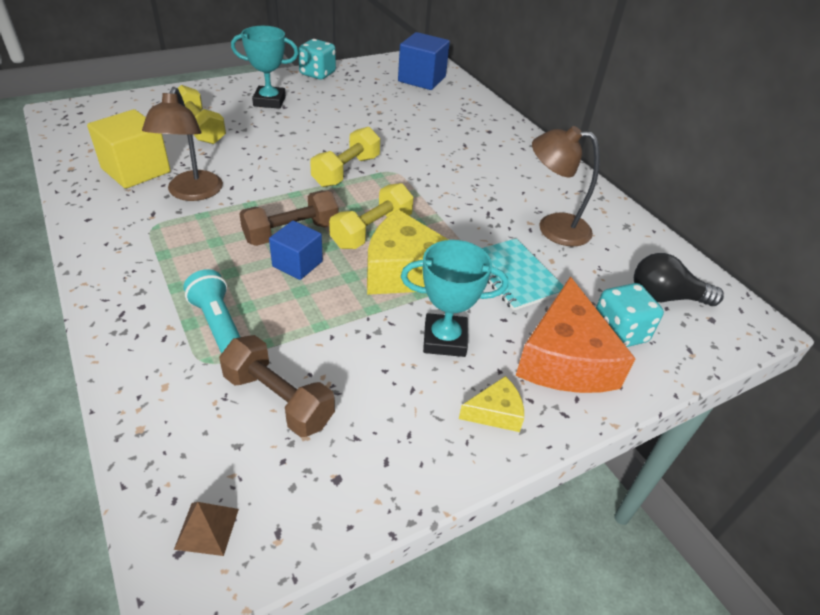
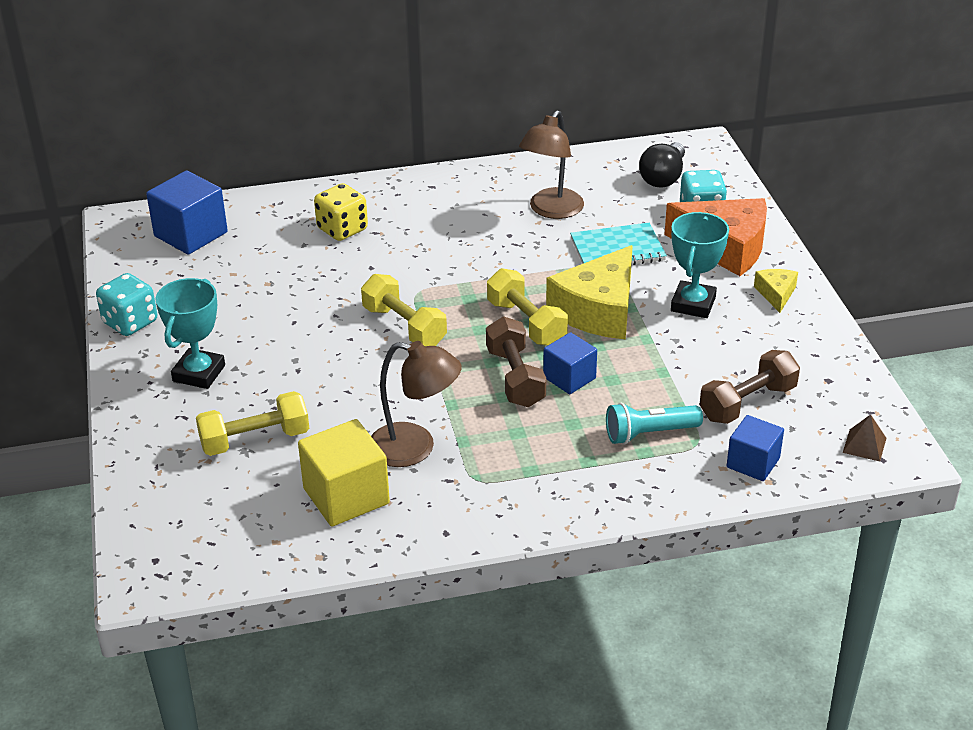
camera: 70 degrees left, 5 degrees down
(171, 412) = (753, 463): none -> blue cube
(460, 131) = (342, 229): none -> yellow dice

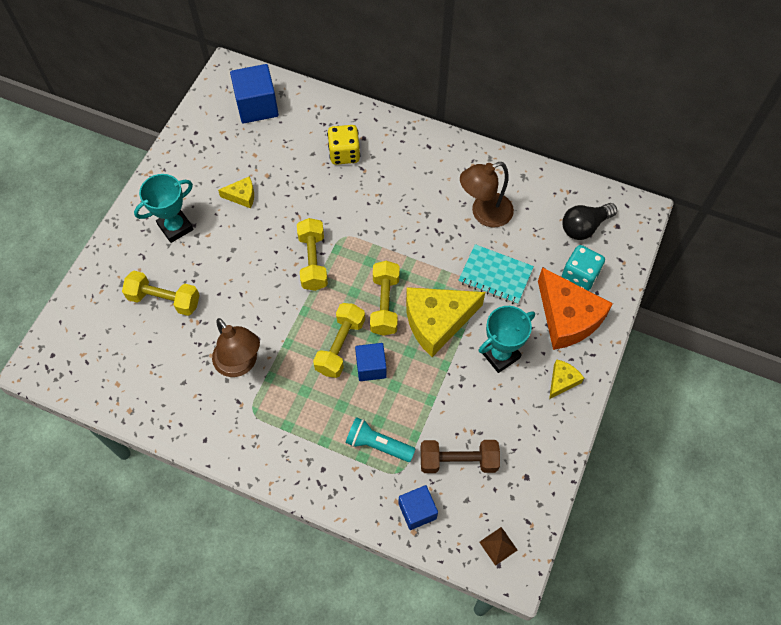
camera: 35 degrees right, 25 degrees up
(130, 322) = (171, 162): turquoise dice -> none
(256, 312) = (242, 196): none -> yellow cheese
(346, 496) = (176, 375): yellow cube -> none
(515, 378) = (340, 346): brown dumbbell -> yellow dumbbell

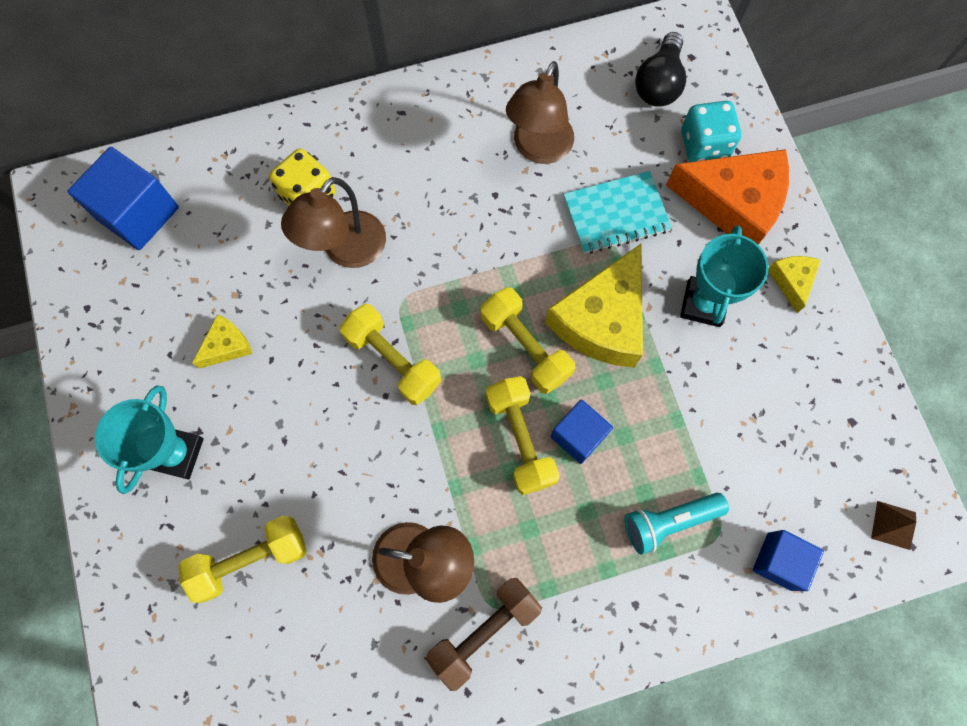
camera: 40 degrees left, 10 degrees up
(338, 193) = (346, 250): none -> brown lamp
(458, 461) = (769, 464): brown dumbbell -> brown dumbbell (484, 631)

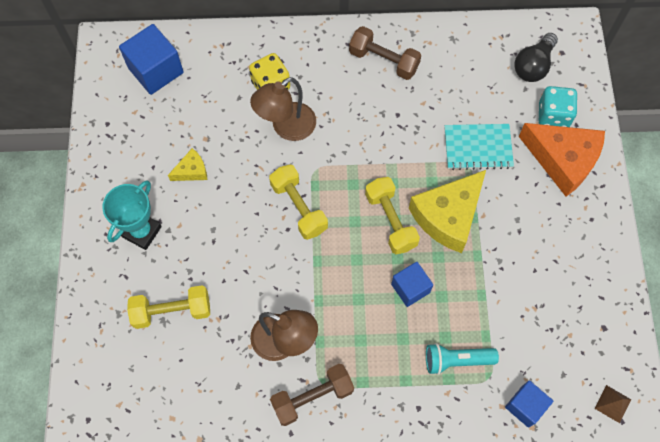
camera: 15 degrees right, 5 degrees down
(456, 124) = (384, 60): none -> brown dumbbell
(520, 439) = (370, 280): yellow dumbbell -> none
(538, 149) = (436, 91): brown lamp -> none
(703, 304) = (522, 223): turquoise trophy -> none
(792, 281) = (589, 223): yellow cheese -> none

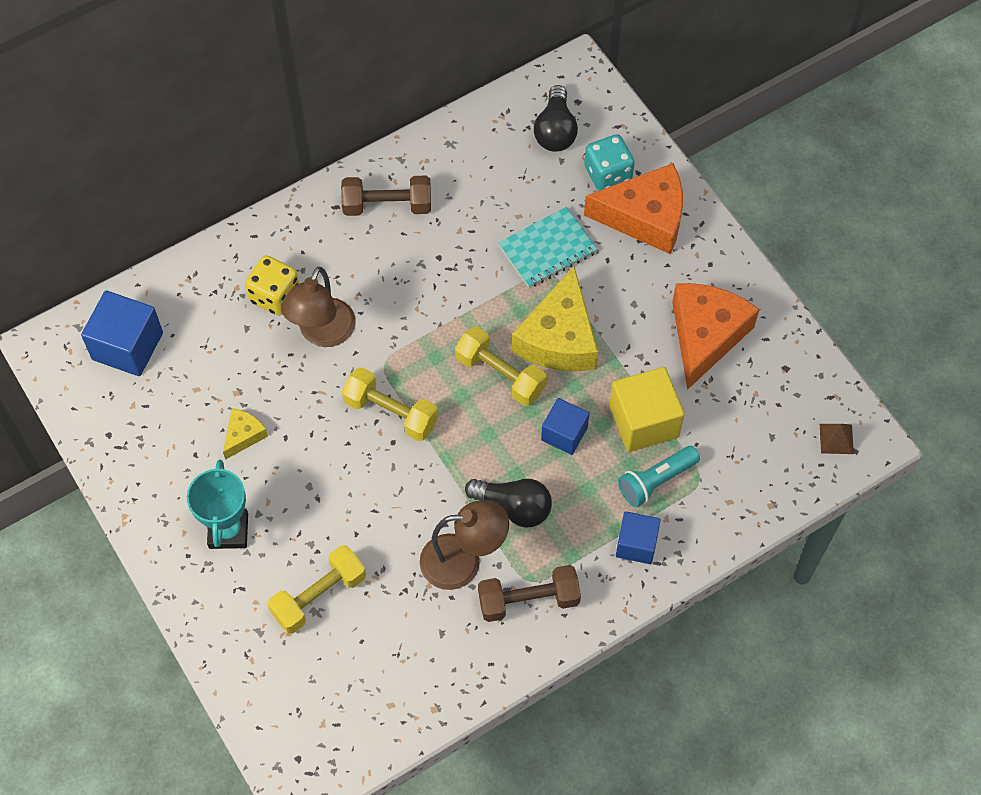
camera: 30 degrees left, 5 degrees down
(312, 397) = (528, 600): brown dumbbell -> brown dumbbell turned 45 degrees clockwise
(342, 322) = (513, 507): none -> black light bulb
(473, 310) = (644, 421): none -> yellow cube
(525, 406) = (752, 488): blue cube -> blue cube (636, 544)
(557, 271) = (705, 335): none -> orange cheese

